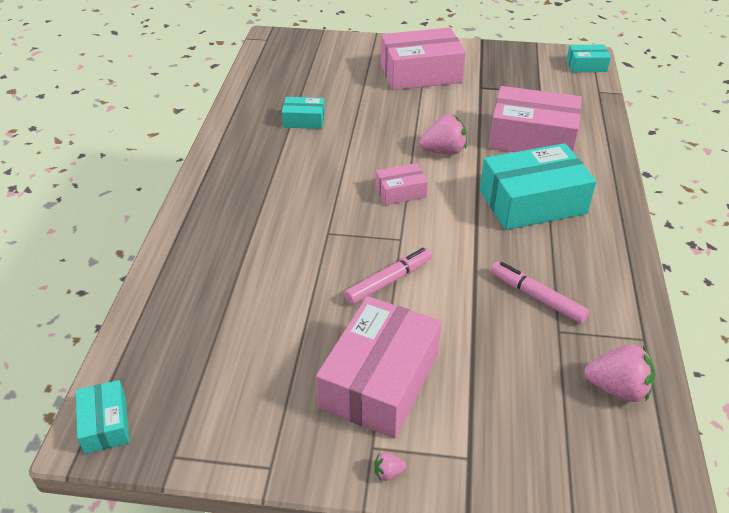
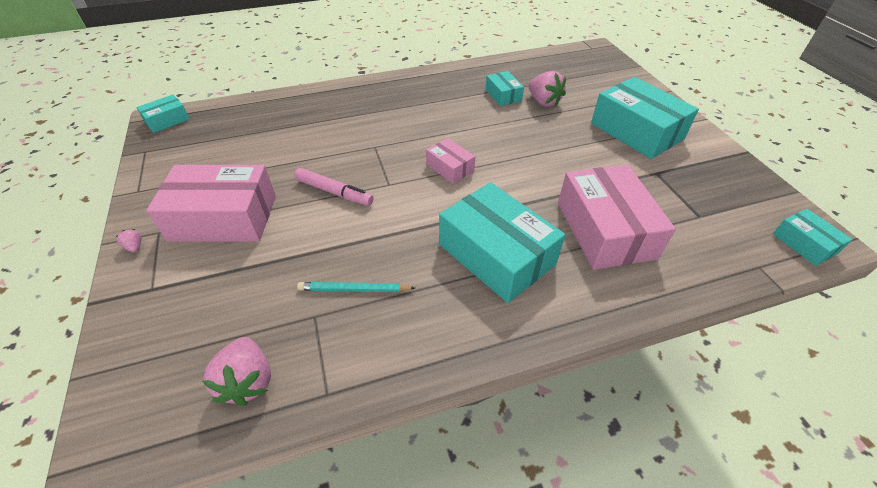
camera: 65 degrees right, 5 degrees up
(421, 73) = (636, 131): pink box -> turquoise box
(444, 151) = (527, 176): pink strawberry -> pink strawberry (543, 102)
(537, 297) = (354, 289): pink marker -> turquoise pencil

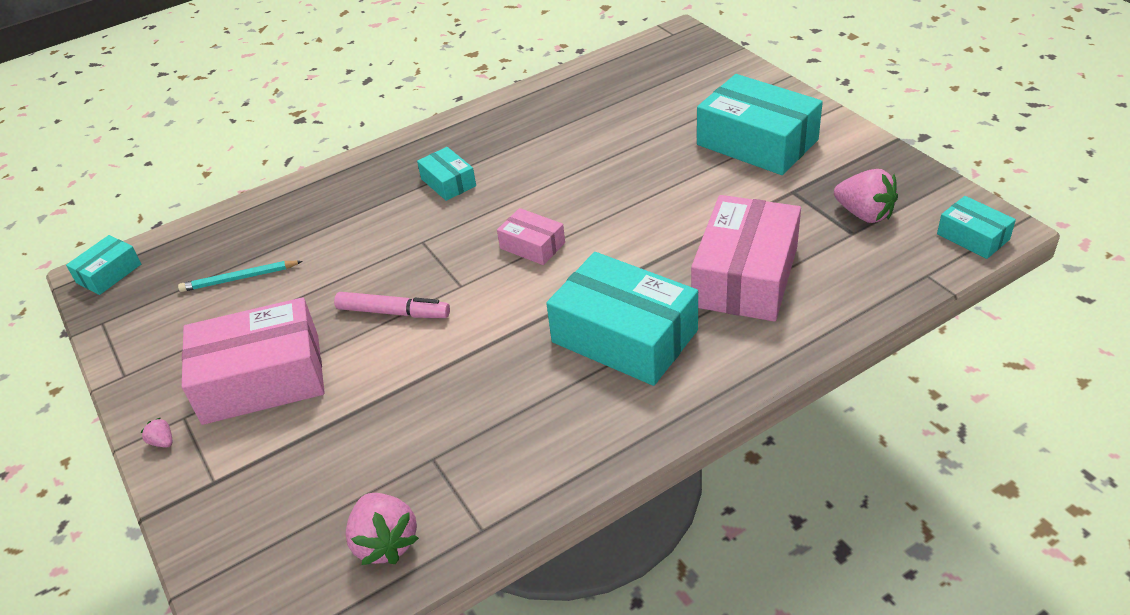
camera: 10 degrees left, 5 degrees down
(354, 289) = (468, 418): turquoise pencil -> turquoise pencil (239, 278)
(503, 95) = (571, 131): turquoise box -> turquoise box (448, 182)
(543, 102) = (628, 128): pink strawberry -> pink strawberry (864, 214)
(605, 230) = (745, 276): pink box -> pink box turned 45 degrees clockwise

